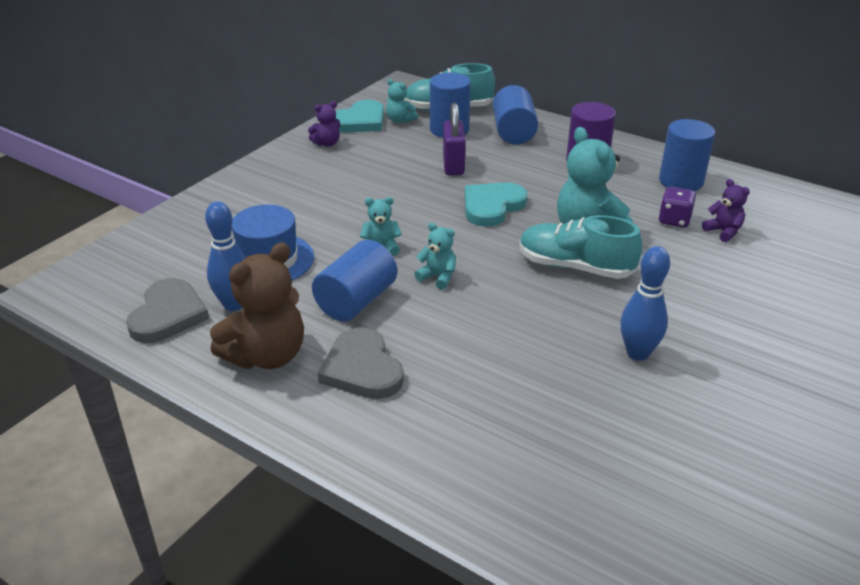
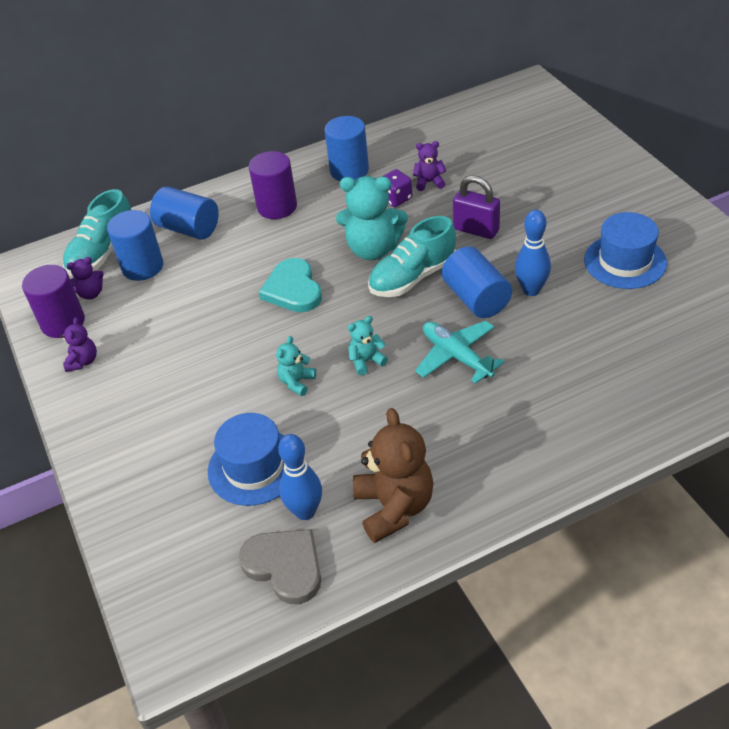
camera: 55 degrees left, 10 degrees up
(356, 301) = (361, 424): blue cylinder -> blue cylinder (476, 298)
(360, 121) = (63, 322): turquoise heart -> purple cylinder
(362, 369) = (451, 449): grey heart -> none
(400, 120) = (91, 293): turquoise teddy bear -> purple teddy bear
(453, 165) = (207, 288): purple padlock -> purple padlock (476, 230)
(491, 331) = (456, 356): none -> turquoise plane
(765, 416) = (625, 261): none -> blue hat

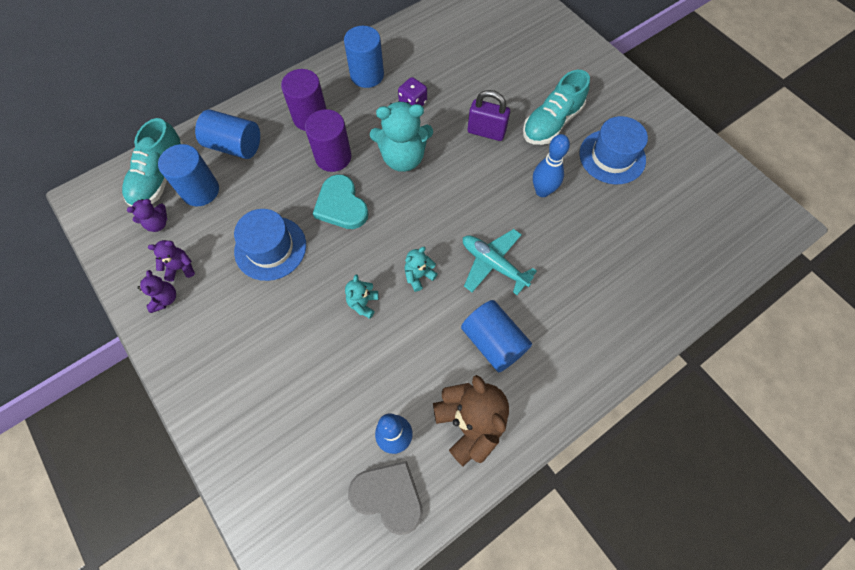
camera: 15 degrees left, 20 degrees up
(63, 322) = (137, 258): purple cylinder -> purple cylinder (333, 157)
(254, 467) = (342, 396): blue hat -> blue hat (270, 248)
(412, 277) = (442, 185): turquoise shoe -> turquoise shoe (551, 123)
(429, 182) = (438, 84): purple teddy bear -> purple teddy bear (180, 268)
(476, 298) = (499, 203): blue cylinder -> blue cylinder (493, 342)

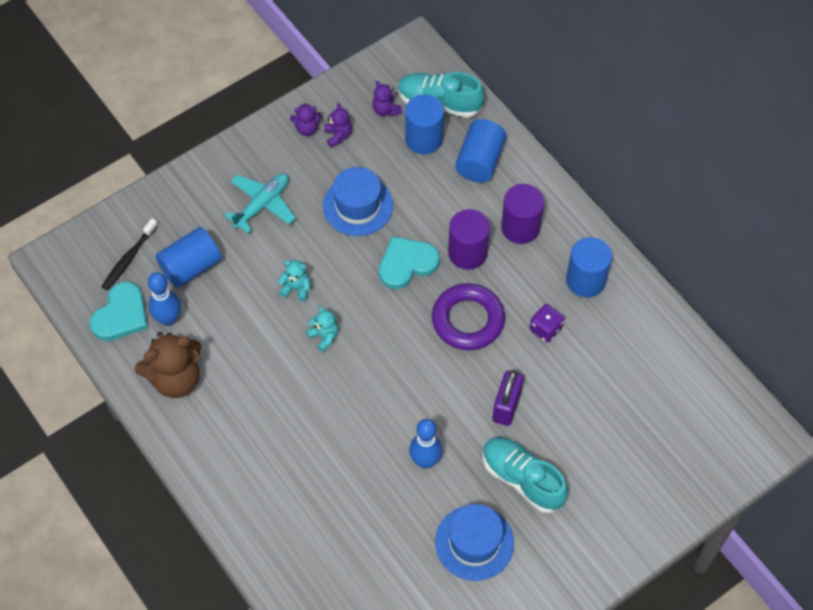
camera: 90 degrees right, 5 degrees down
(312, 493) = (129, 258): none -> black toothbrush
(388, 496) = (121, 315): grey heart -> turquoise heart
(403, 158) = (468, 320): turquoise teddy bear -> purple ring
(493, 264) = (335, 406): turquoise plane -> turquoise plane (262, 205)
(493, 342) = (251, 402): blue cylinder -> blue cylinder (191, 267)

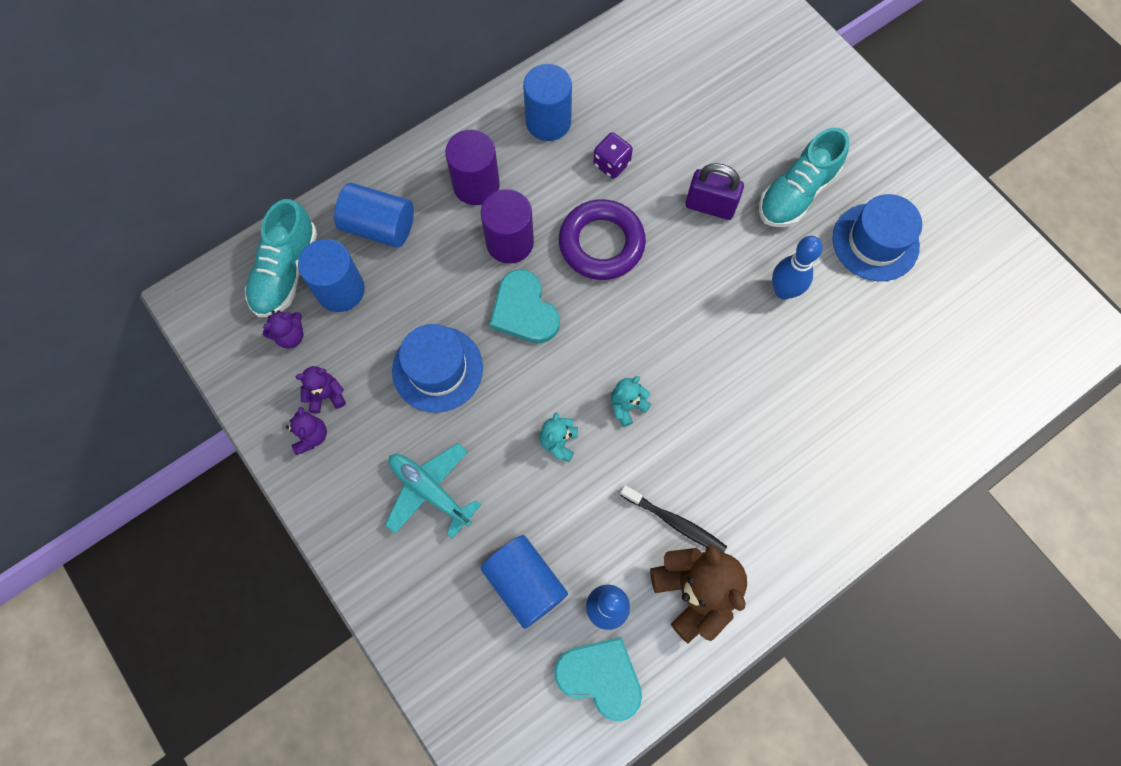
camera: 90 degrees left, 10 degrees up
(129, 258) = (510, 674): black toothbrush -> black toothbrush (675, 522)

